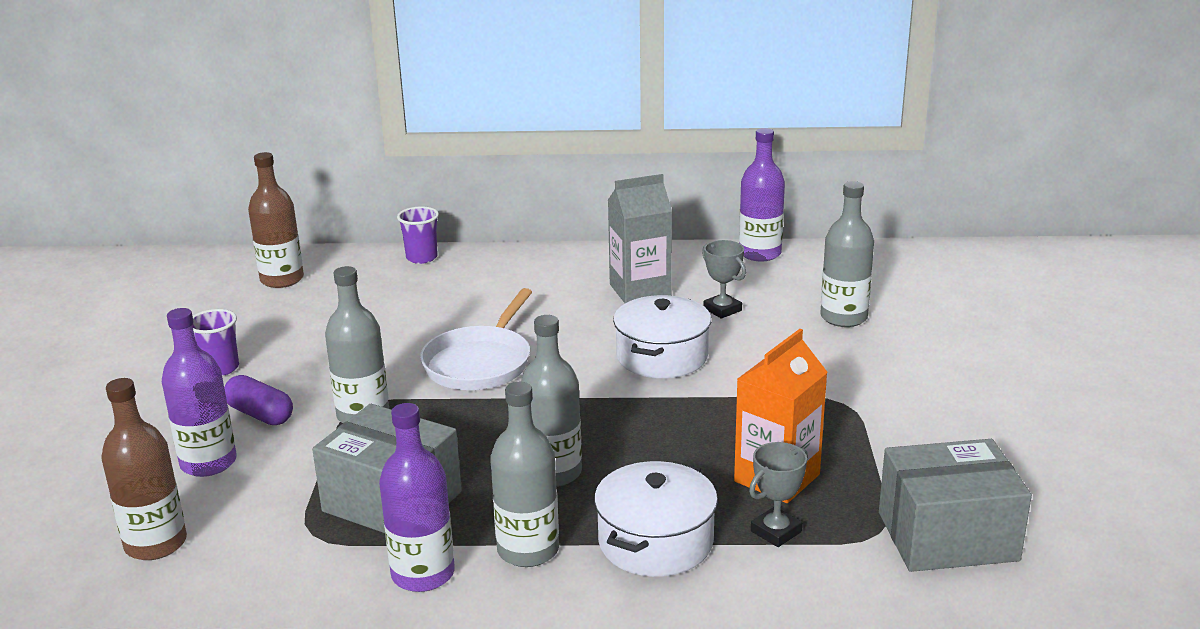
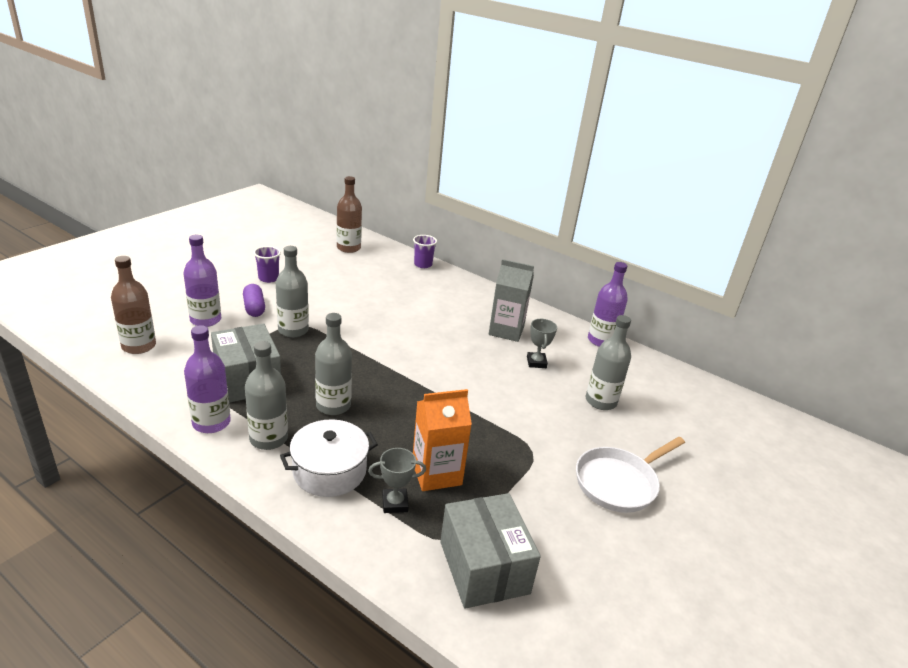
camera: 30 degrees right, 5 degrees up
(480, 363) = (377, 331): white pan -> white pan (619, 482)
(662, 356) = (469, 372): white pot -> none
(947, 536) = (484, 567): grey box -> grey box turned 45 degrees clockwise

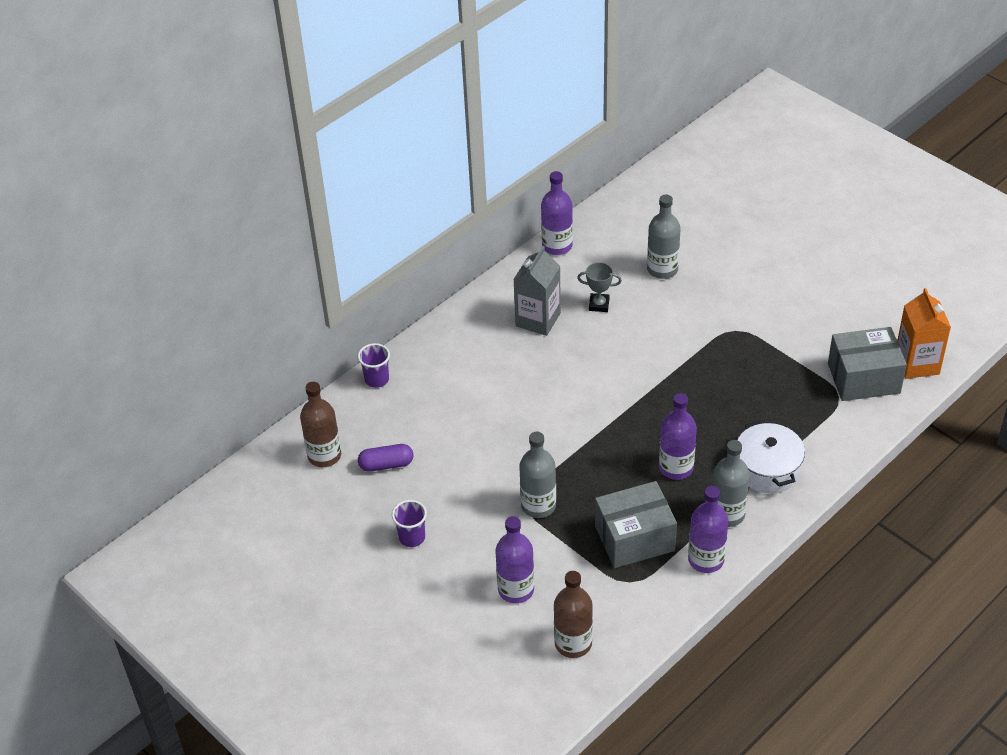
camera: 75 degrees left, 15 degrees up
(254, 308) = (488, 545): purple capsule -> purple capsule (386, 464)
(333, 405) = (676, 468): grey bottle -> purple bottle
(395, 503) = (803, 426): grey trophy -> none
(436, 473) = (766, 397): orange carton -> orange carton (917, 363)
(619, 482) = (771, 282): white pan -> none

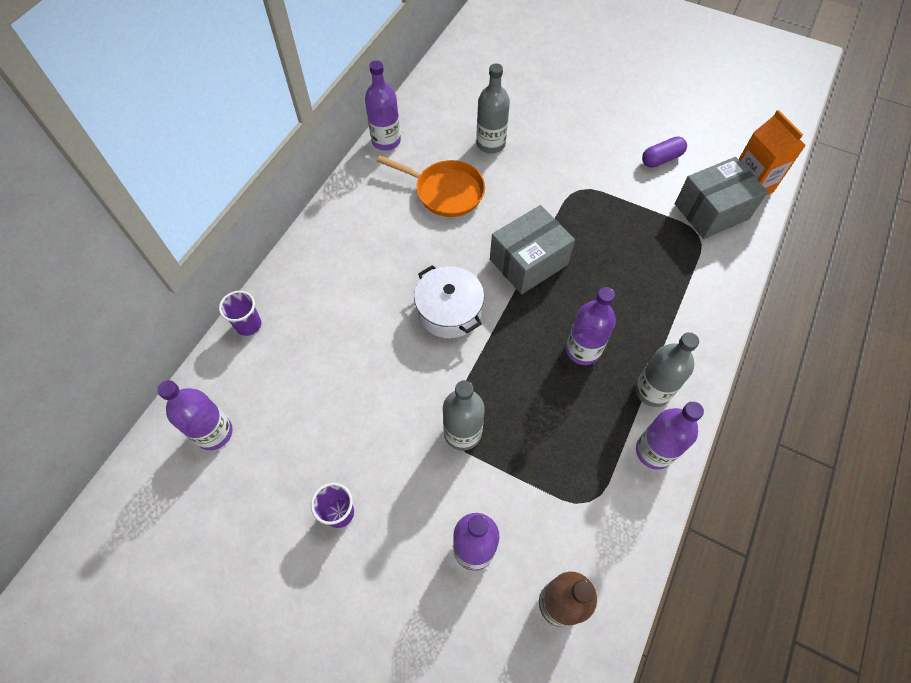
camera: 20 degrees left, 15 degrees up
(324, 455) = (214, 432): brown bottle -> purple bottle
(386, 464) = (286, 426): purple capsule -> purple capsule (661, 159)
(538, 319) = (393, 220): grey carton -> none
(599, 305) = (445, 192): grey trophy -> orange pan
(634, 538) = (574, 445): grey box -> grey box (528, 262)
(767, 469) = (669, 328): white pot -> white pot (449, 311)

